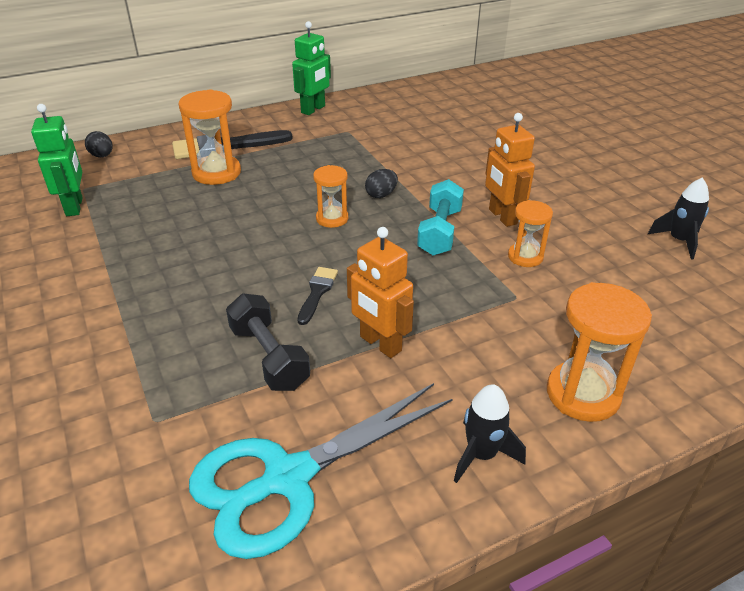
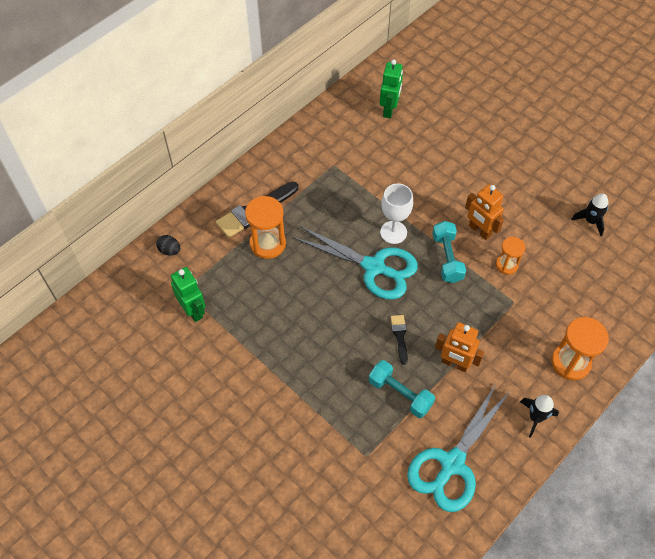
camera: 20 degrees left, 20 degrees up
(269, 357) = (400, 394): black dumbbell -> turquoise dumbbell
(313, 109) = (293, 144): green robot -> green robot (389, 110)
(332, 219) = (374, 267): orange hourglass -> turquoise scissors
(381, 195) = (393, 232): black egg -> white goblet

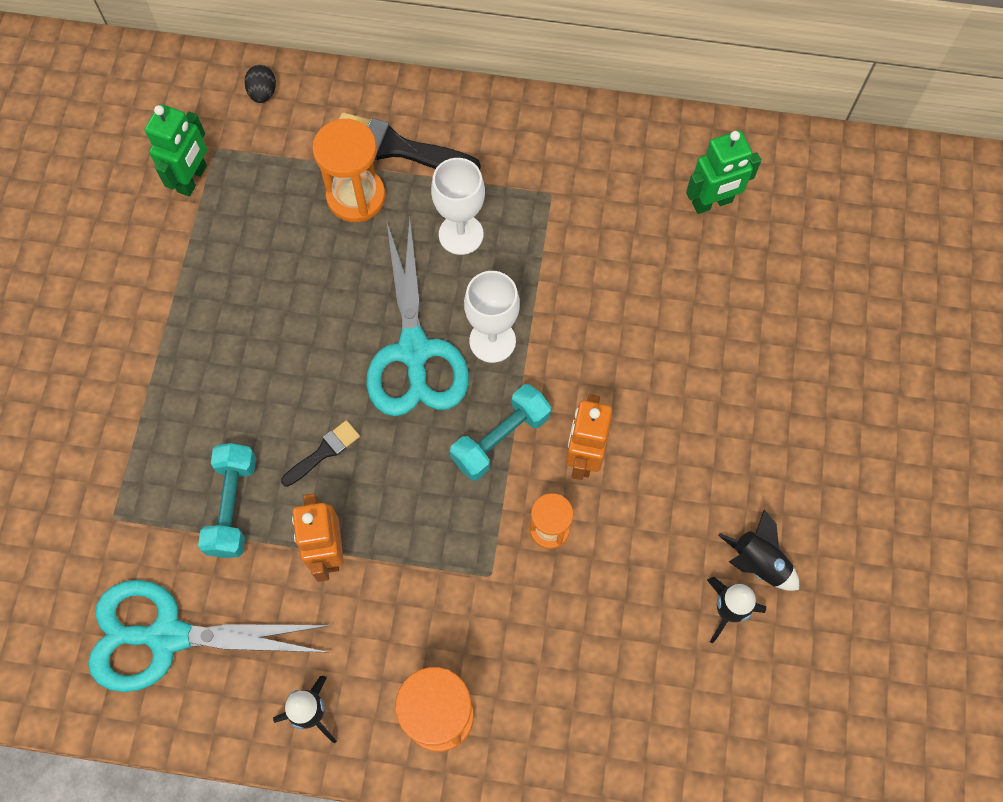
camera: 55 degrees right, 10 degrees up
(326, 212) = (461, 234): none -> white goblet
(575, 197) = (758, 563): none -> black rocket

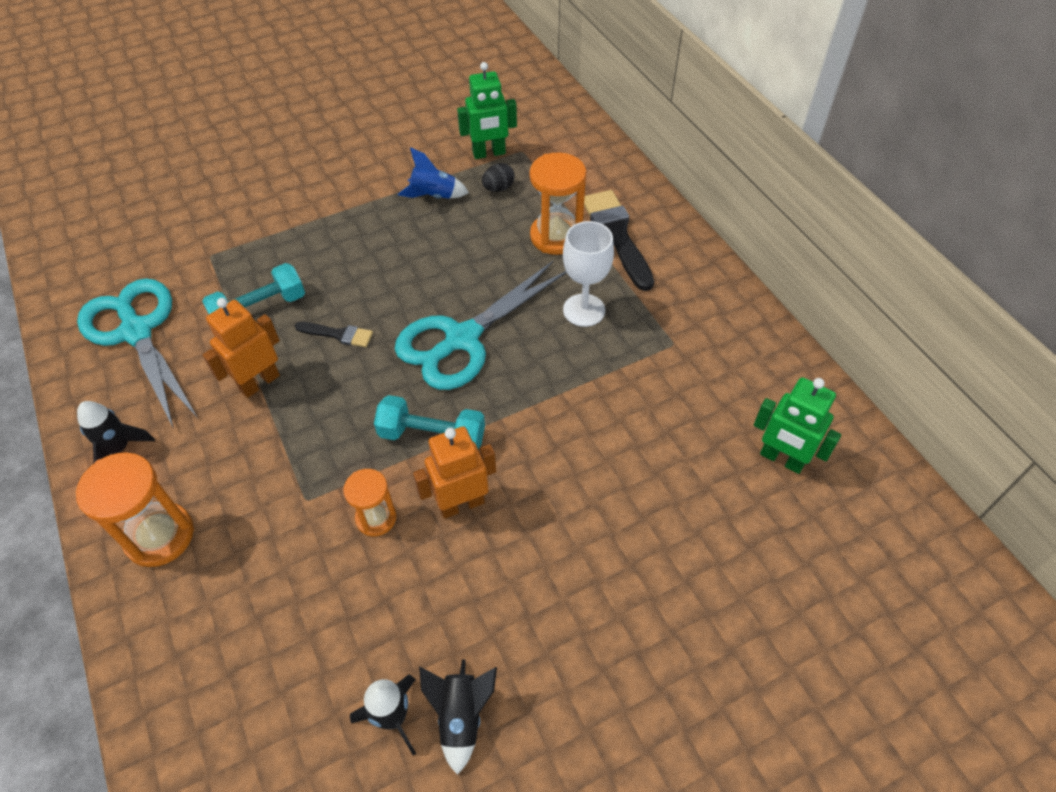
camera: 55 degrees right, 15 degrees down
(210, 265) = (434, 196): none -> blue rocket
(263, 93) = (586, 148): black egg -> black egg (498, 188)
(492, 341) = (512, 381): white goblet -> none

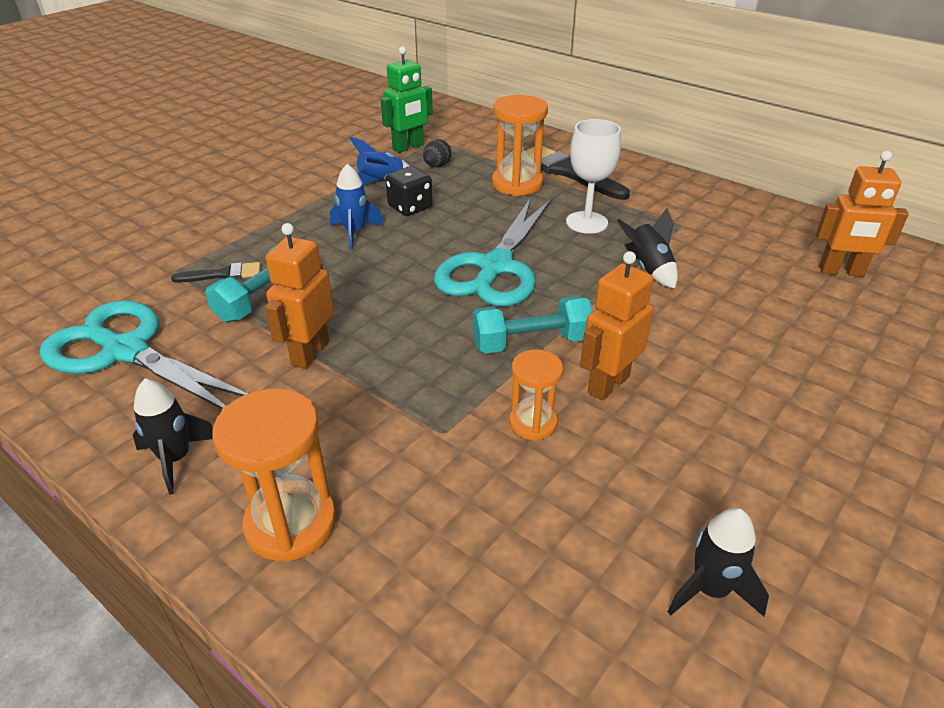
camera: 25 degrees left, 15 degrees down
(338, 334) = (367, 295): black brush -> black brush (223, 274)
(373, 255) = (355, 232): none -> blue rocket
(438, 238) = (410, 207): none -> black dice
(461, 716) = (776, 559): black rocket -> black rocket (648, 269)
(781, 459) = (841, 272): green robot -> orange robot

